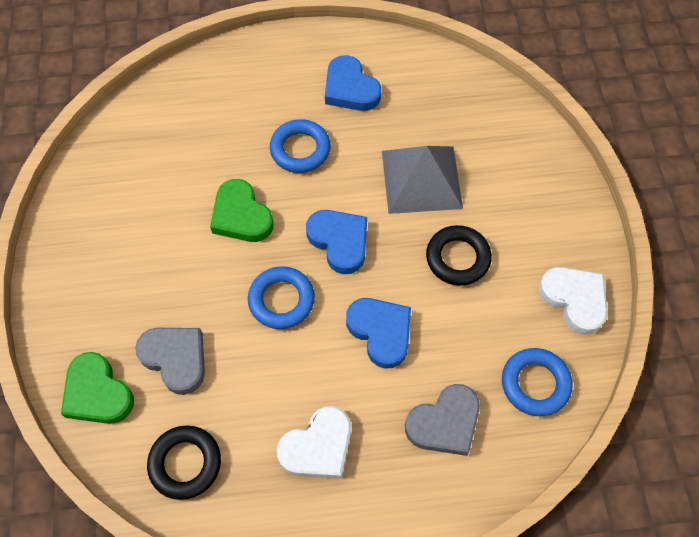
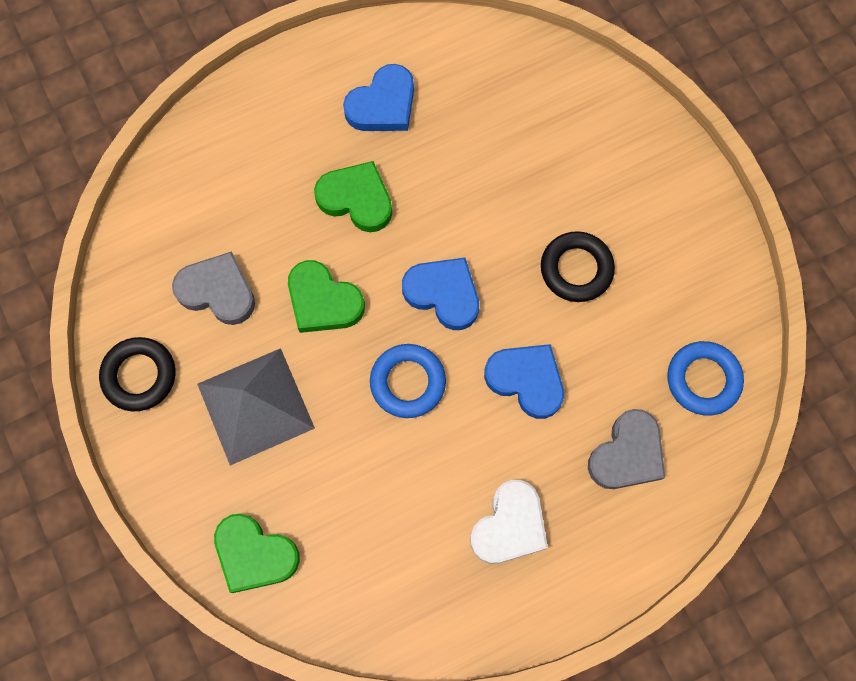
camera: 20 degrees left, 10 degrees up
(175, 359) = (322, 487): grey heart -> grey heart (218, 291)
(185, 463) = (381, 593): black ring -> black ring (139, 376)
(300, 149) = (356, 199): blue ring -> green heart
(350, 89) = (383, 105): blue heart -> blue heart turned 75 degrees counterclockwise
(421, 179) = (504, 190): grey pyramid -> grey pyramid (255, 406)
(574, 300) = (712, 274): white heart -> none

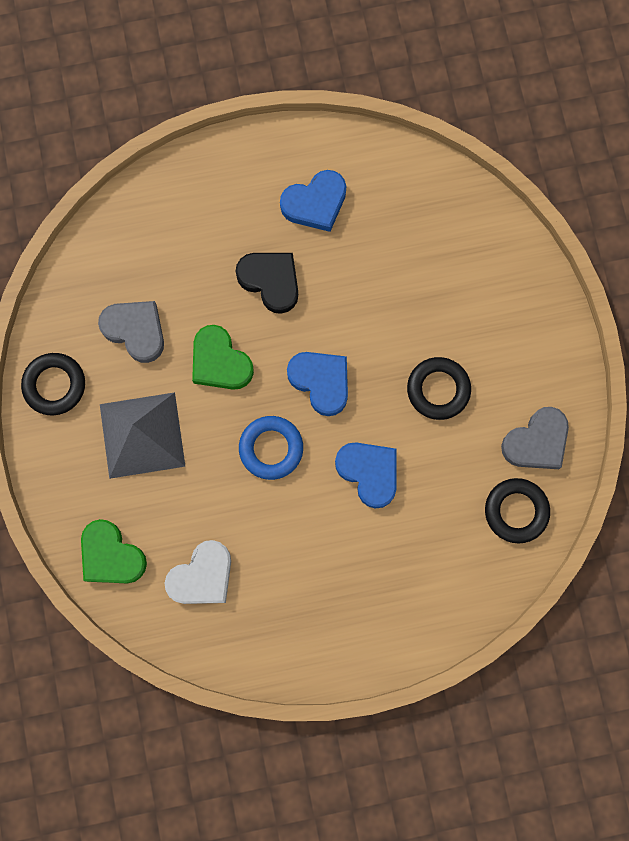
camera: 15 degrees right, 5 degrees up
(356, 199) = (270, 281): green heart -> black heart
(509, 526) = (321, 588): white heart -> white heart (202, 576)
(627, 454) = (434, 555): grey heart -> grey heart (536, 442)
(703, 380) = (516, 511): blue ring -> black ring

